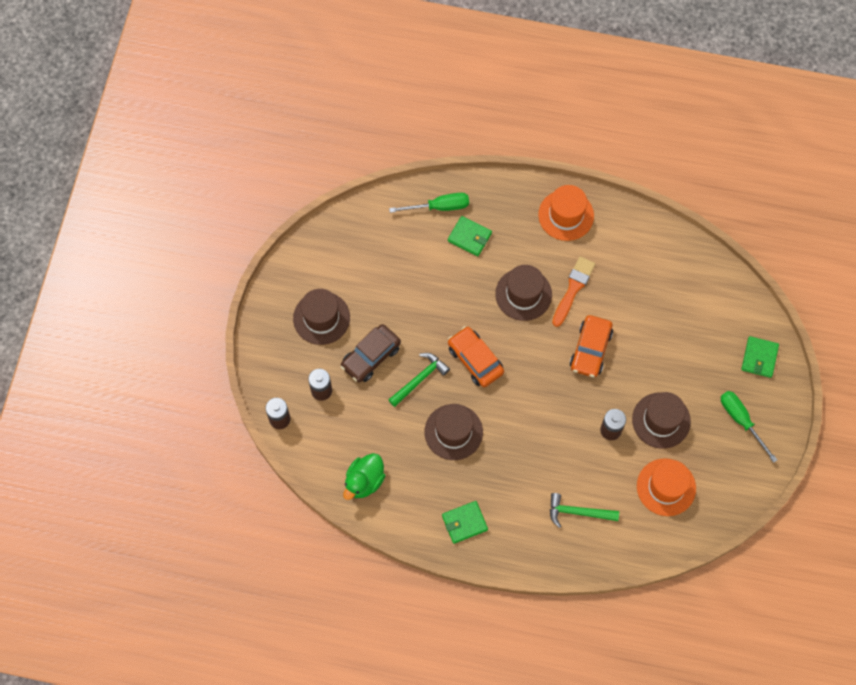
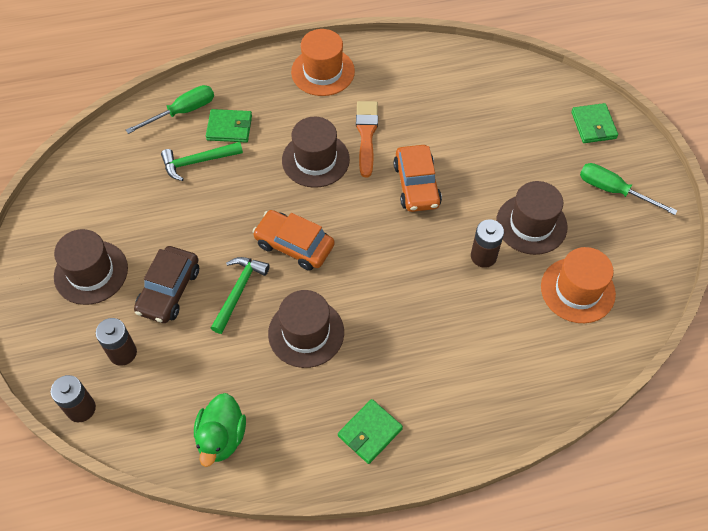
camera: 25 degrees left, 10 degrees down
(578, 512) = (497, 360): green hammer -> green hammer (198, 162)

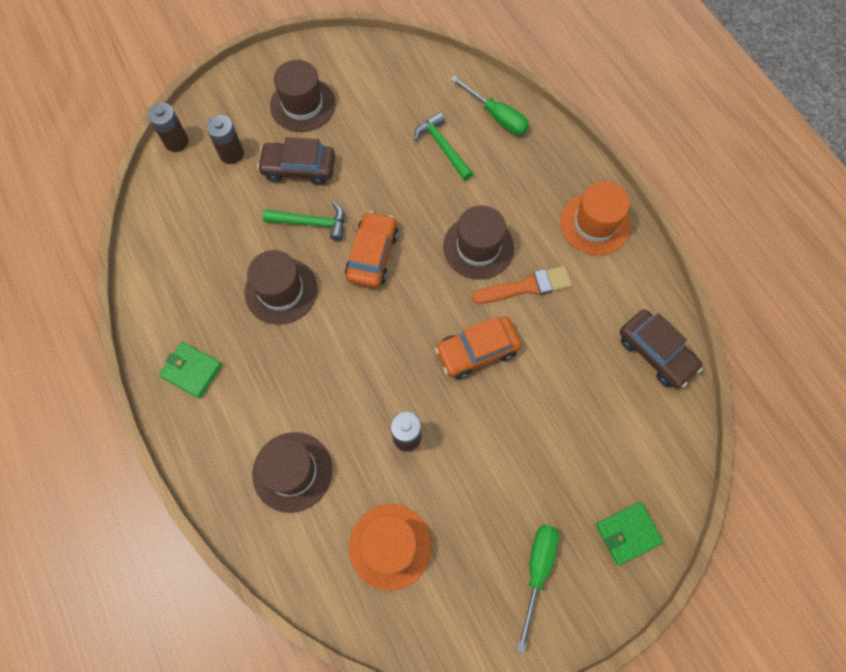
camera: 75 degrees right, 10 degrees up
(221, 437) = (168, 251): green duck -> none
(229, 128) = (491, 161): green wallet -> none
(452, 66) = (656, 353): none -> brown car
(531, 224) = (462, 481): brown hat -> brown hat (292, 471)

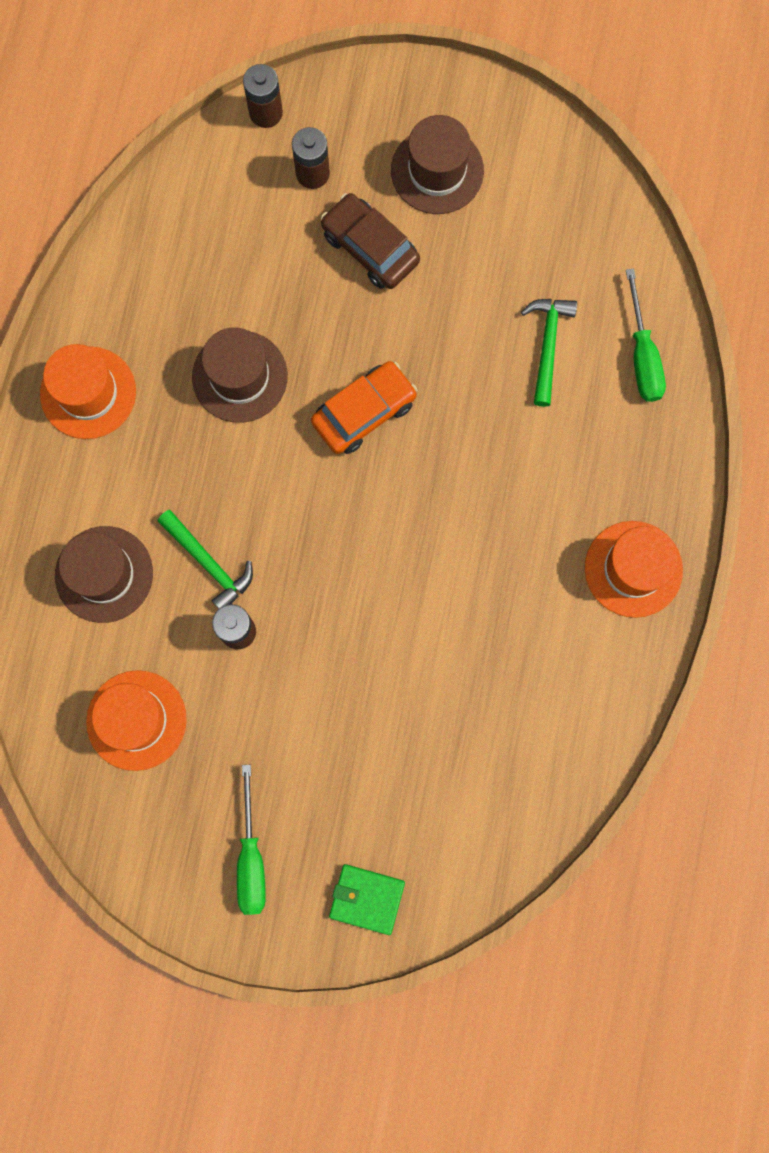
camera: 40 degrees right, 10 degrees up
(192, 370) = (88, 393): green wallet -> orange hat
(311, 223) = (331, 323): green hammer -> green hammer (209, 563)
(477, 351) = (382, 603): orange car -> none
(478, 247) = (483, 493): brown hat -> none
(526, 287) = (494, 577): orange brush -> none
(537, 570) = (251, 858): green screwdriver -> green screwdriver turned 120 degrees clockwise
(656, 353) = (563, 757): brown car -> none

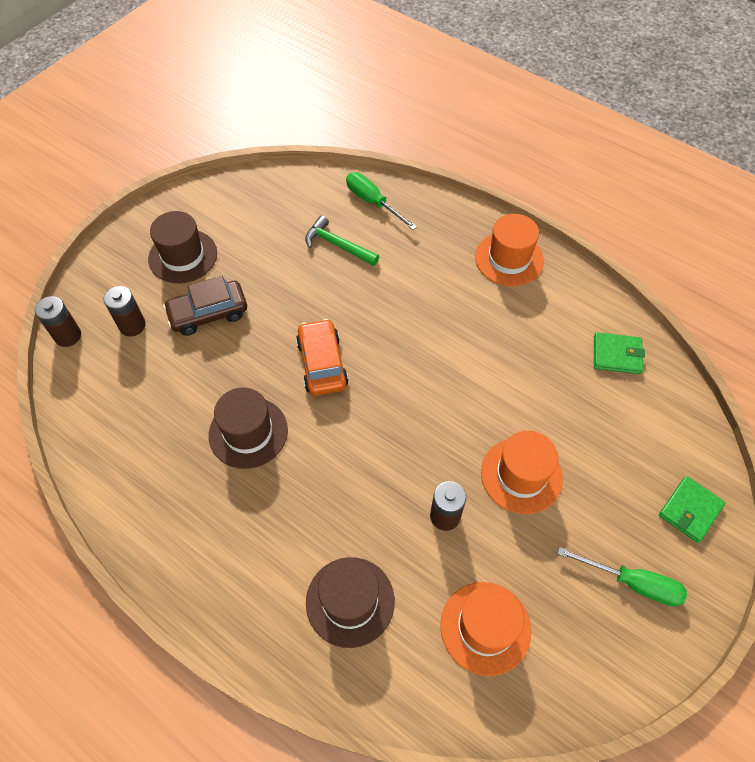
camera: 65 degrees left, 20 degrees down
(88, 393) = (193, 549): orange hat -> orange hat (521, 475)
(209, 563) = (380, 515): green hammer -> none
(544, 755) = (616, 355): none -> green wallet
(642, 355) = (373, 202): green screwdriver -> green screwdriver turned 150 degrees counterclockwise

